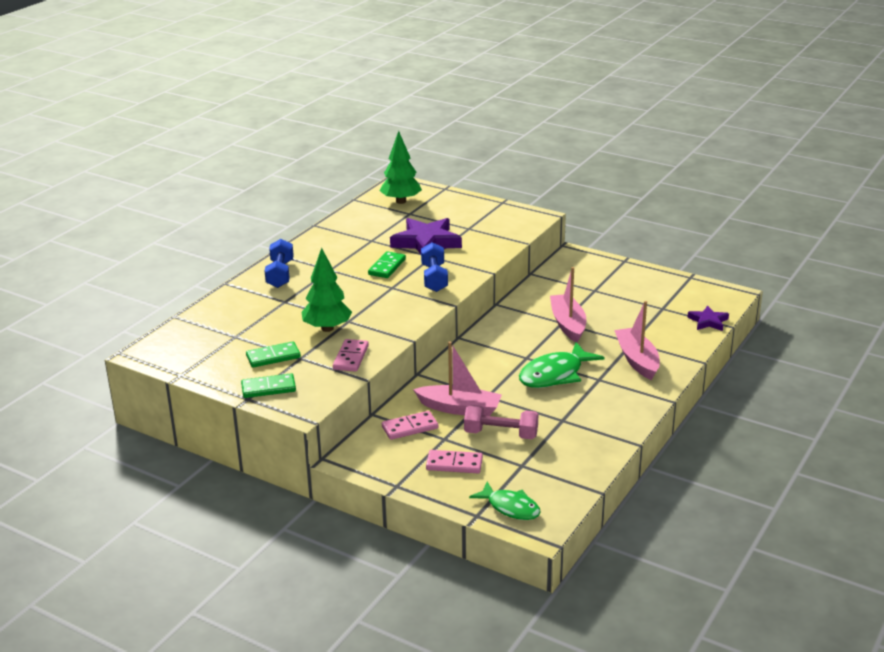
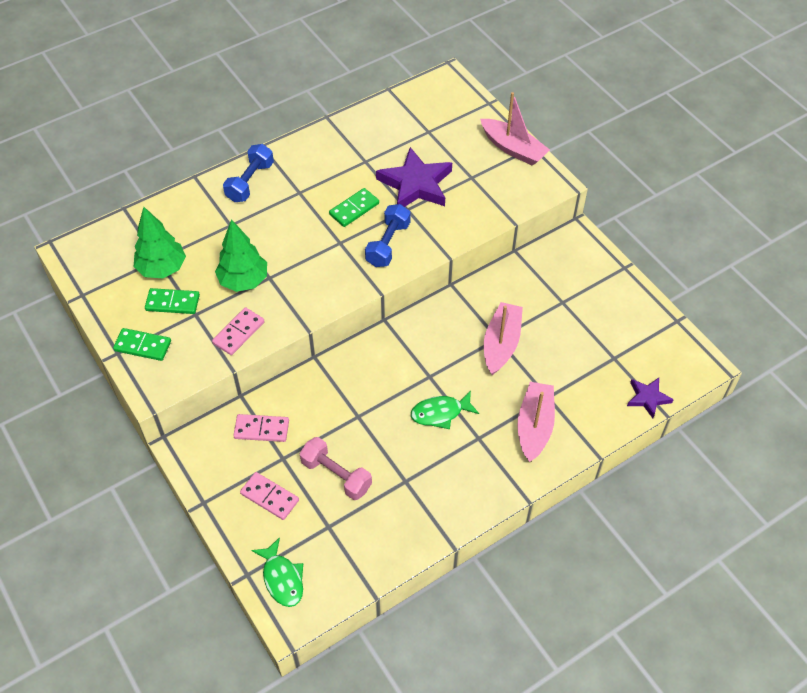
camera: 25 degrees right, 25 degrees up
(401, 201) = (432, 109): green tree -> green tree (162, 268)
(460, 408) = (322, 423): pink boat -> pink boat (513, 149)
(555, 374) = (440, 413): green fish -> green fish, size x0.66

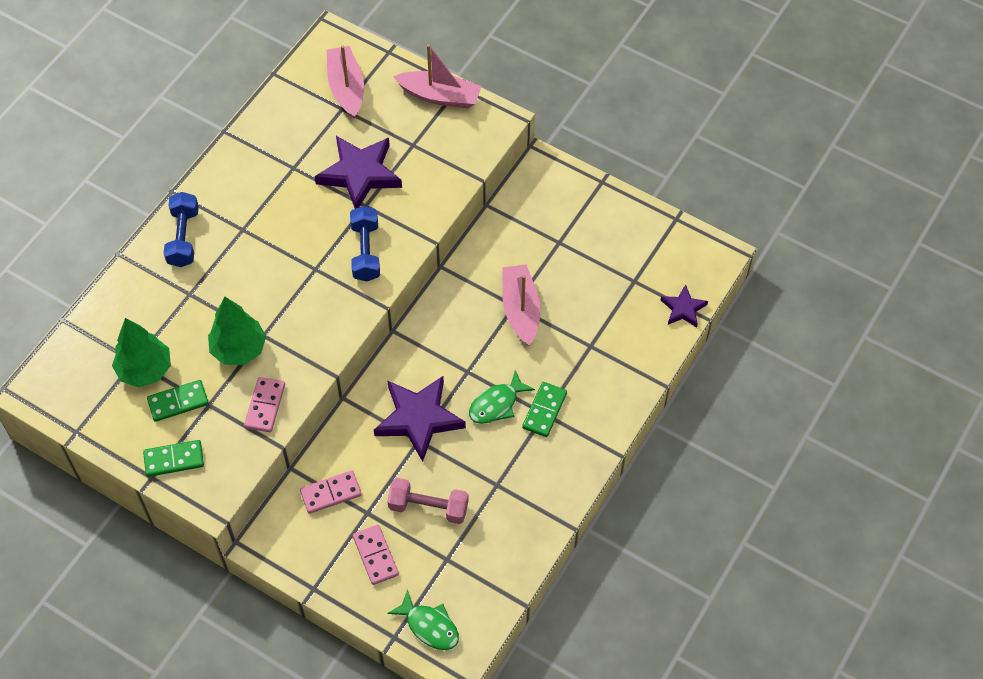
camera: 25 degrees left, 5 degrees up
(269, 497) = (375, 556): pink domino -> pink domino turned 60 degrees clockwise
(354, 209) = (310, 226): green domino -> green domino (544, 410)
(367, 398) = (419, 418): none -> purple star
(534, 426) = (591, 380): pink boat -> pink boat (346, 88)

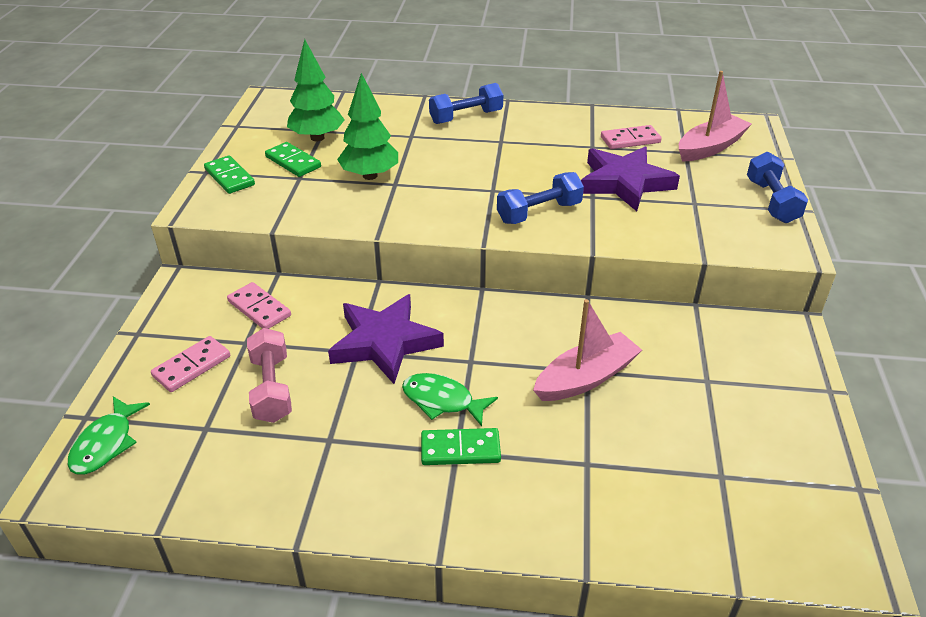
camera: 65 degrees right, 20 degrees down
(265, 406) = (315, 208): pink domino -> pink domino (630, 140)
(440, 96) = (771, 201): pink boat -> blue dumbbell
(683, 309) = (728, 551): purple star -> none

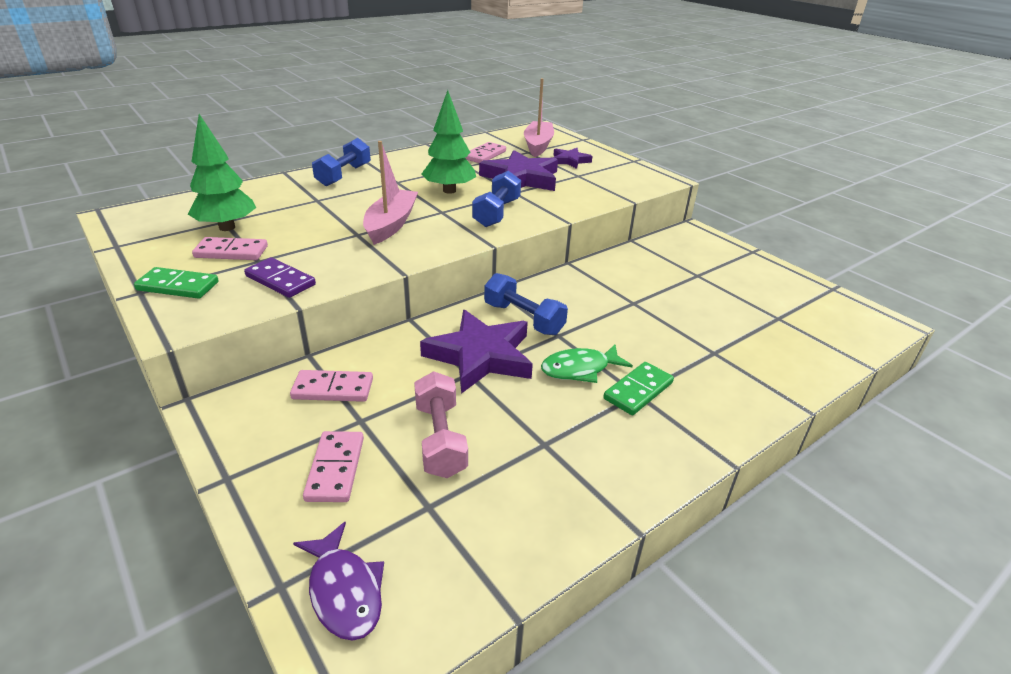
camera: 45 degrees left, 5 degrees down
(106, 443) = (344, 591): green fish -> purple fish
(272, 388) = (440, 439): pink dumbbell -> pink dumbbell turned 45 degrees clockwise
(290, 202) = (280, 280): none -> purple domino
(293, 162) = (231, 252): green domino -> pink domino
(370, 176) = (325, 236): green tree -> green tree (449, 191)
(586, 378) = (639, 307): pink boat -> pink boat (391, 224)
(715, 181) = (570, 161): none -> purple star
(771, 201) = (615, 161): blue dumbbell -> blue dumbbell (523, 319)

